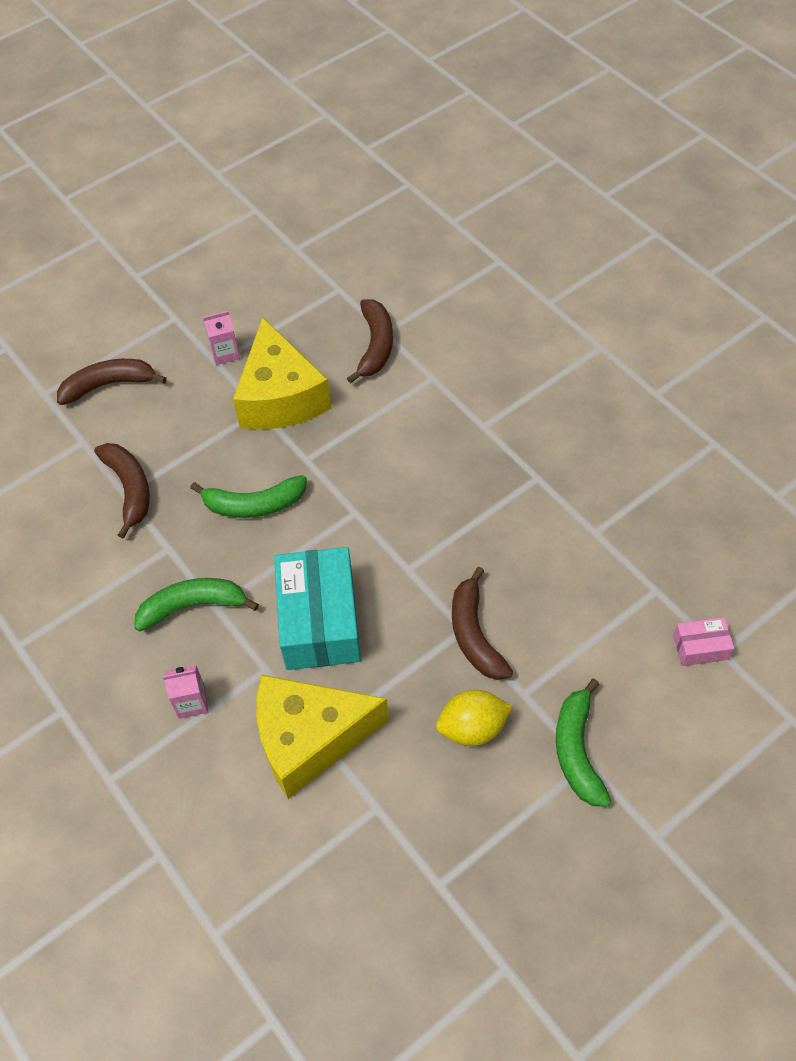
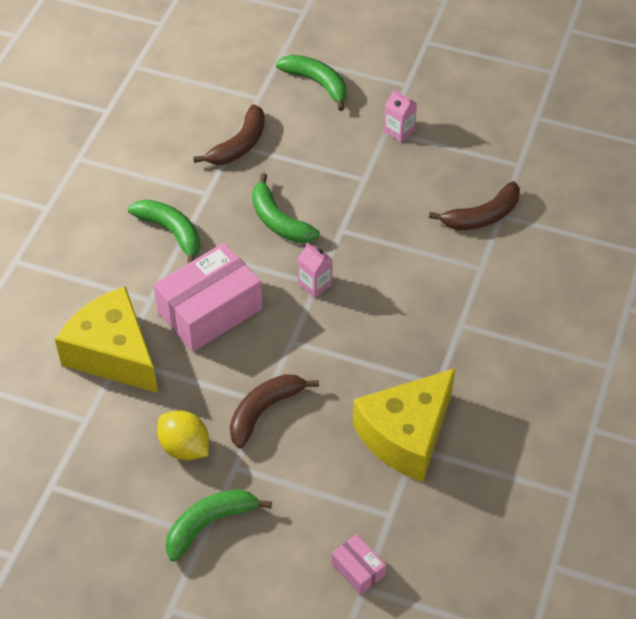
camera: 55 degrees right, 5 degrees down
(109, 385) = (317, 83): brown banana -> green banana
(192, 702) = (98, 273): pink carton -> pink carton (315, 284)
(280, 397) = (385, 185): yellow cheese -> yellow cheese (406, 435)
(319, 621) = (210, 310): turquoise box -> pink box

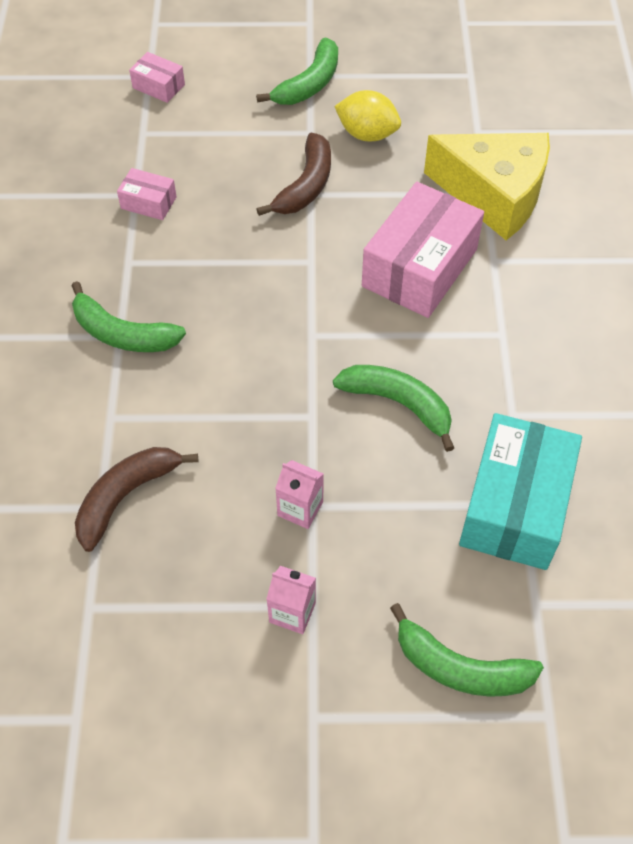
camera: 160 degrees right, 5 degrees up
(171, 232) = (523, 347): green banana -> green banana (122, 334)
(239, 145) = (514, 506): brown banana -> turquoise box
(315, 284) = (313, 333): pink carton -> pink carton (300, 508)
(406, 435) = (148, 203): yellow cheese -> pink box

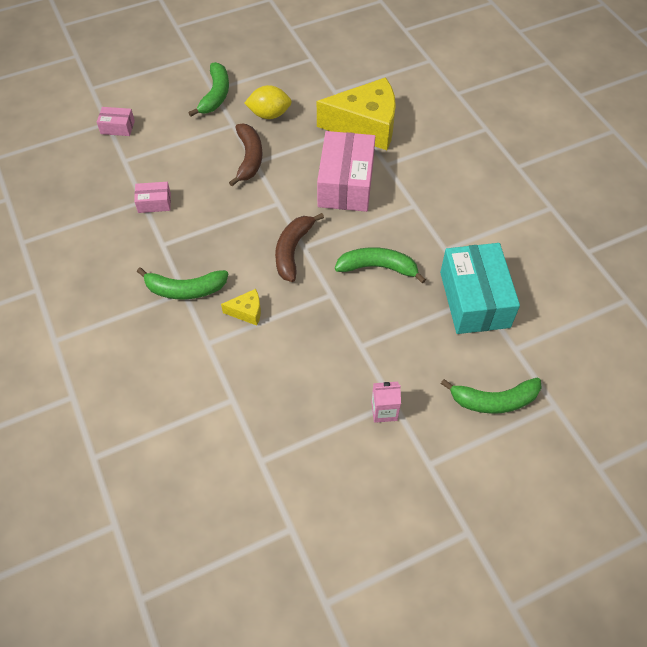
camera: 25 degrees left, 0 degrees up
(126, 496) = (245, 386): brown banana -> brown banana (292, 250)
(185, 395) = (247, 312): none -> yellow cheese
(300, 508) = (355, 350): pink carton -> none

